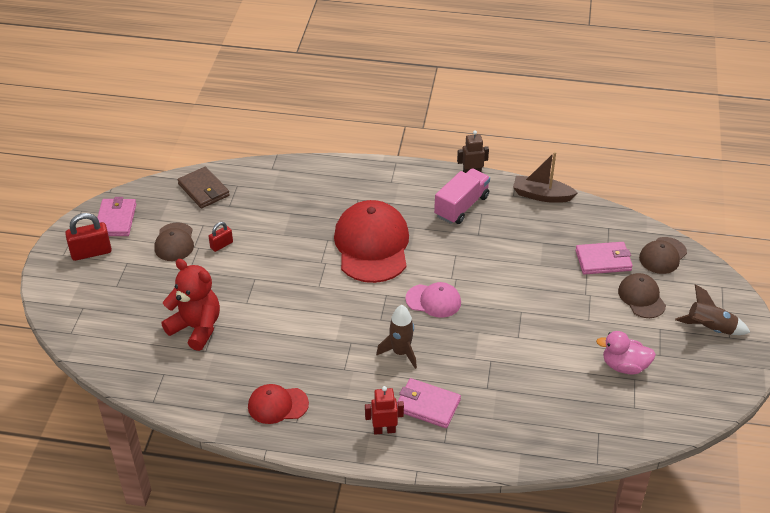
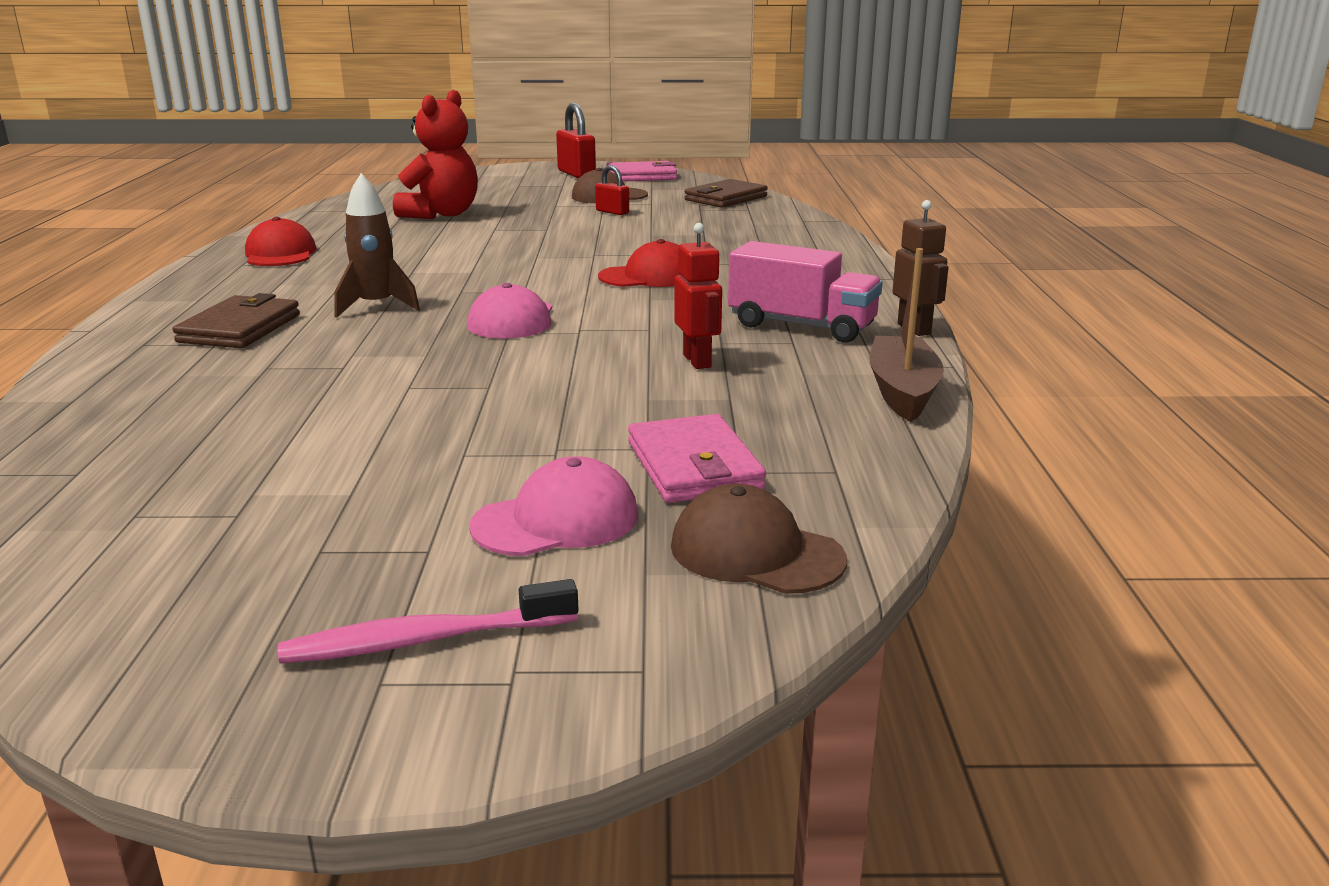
camera: 80 degrees right, 20 degrees down
(372, 245) = (648, 276): red cap -> red cap, size x0.52
(384, 430) = (197, 306): red robot -> red robot (697, 361)
(427, 405) = (240, 328): pink wallet -> brown wallet
(624, 366) = (287, 500): pink duck -> none
(641, 297) = (556, 520): brown cap -> pink cap
(710, 328) = (424, 640): brown rocket -> pink toothbrush

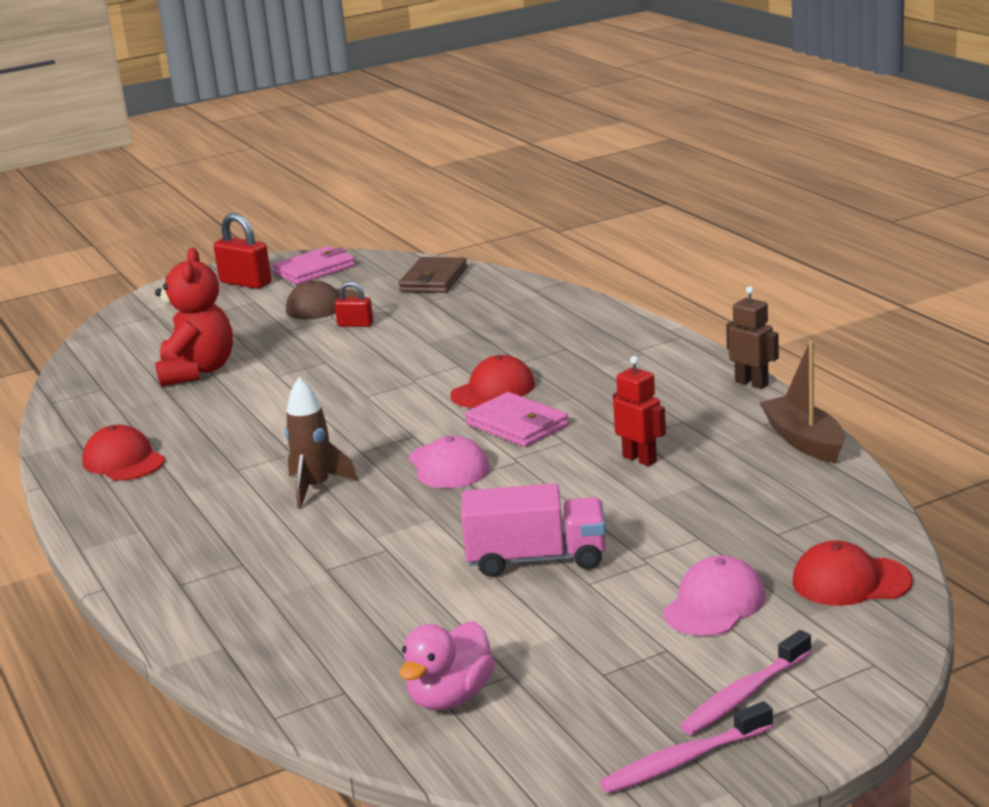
camera: 25 degrees left, 0 degrees up
(143, 515) = (450, 697): none -> pink duck
(222, 694) = (683, 760): none -> pink toothbrush
(240, 328) = (237, 544): brown wallet -> none
(694, 466) = (745, 540): pink wallet -> pink wallet (517, 425)
(756, 552) = (850, 581): brown cap -> red cap
(802, 326) = (672, 404): pink truck -> pink truck (536, 559)

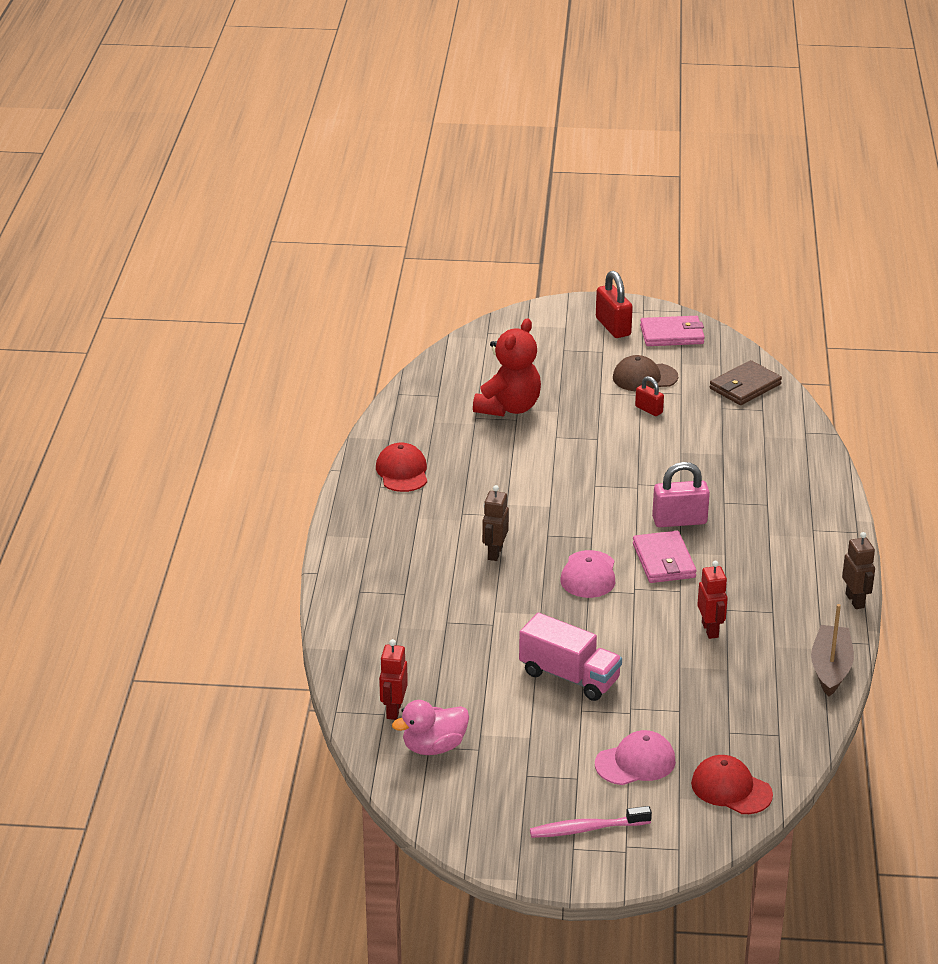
camera: 30 degrees right, 10 degrees up
(315, 488) = (494, 553): brown rocket -> brown robot
(353, 682) = (393, 710): none -> red robot
(493, 390) = (679, 521): red cap -> pink padlock
(683, 760) = (512, 850): pink toothbrush -> none

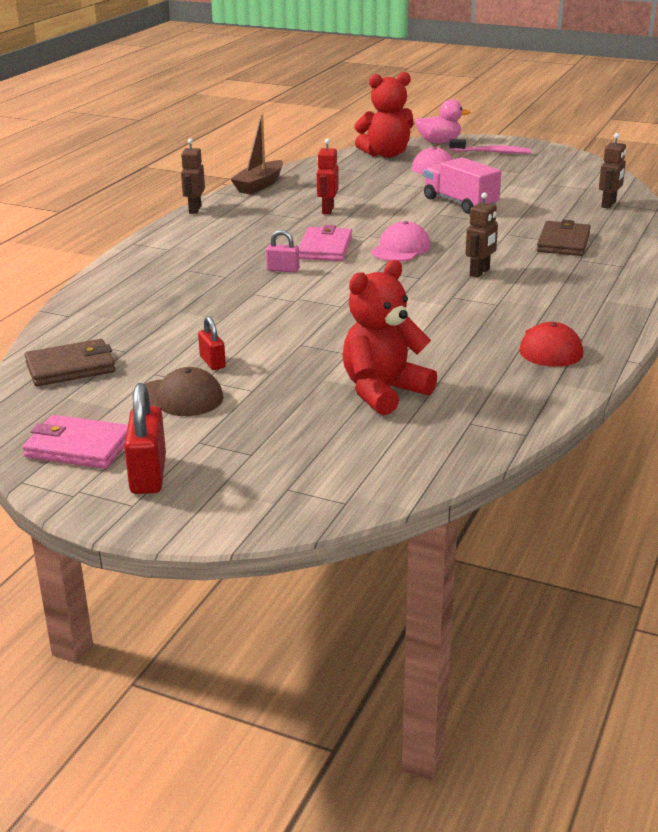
camera: 160 degrees left, 5 degrees down
(393, 710) = (609, 204): red robot -> brown robot
(428, 619) = (563, 242): none -> brown wallet
(434, 747) = (582, 188): pink duck -> pink duck (439, 142)
(679, 521) = (283, 270): pink padlock -> pink padlock, size x0.58
(731, 789) = (386, 154): red cap -> red teddy bear

